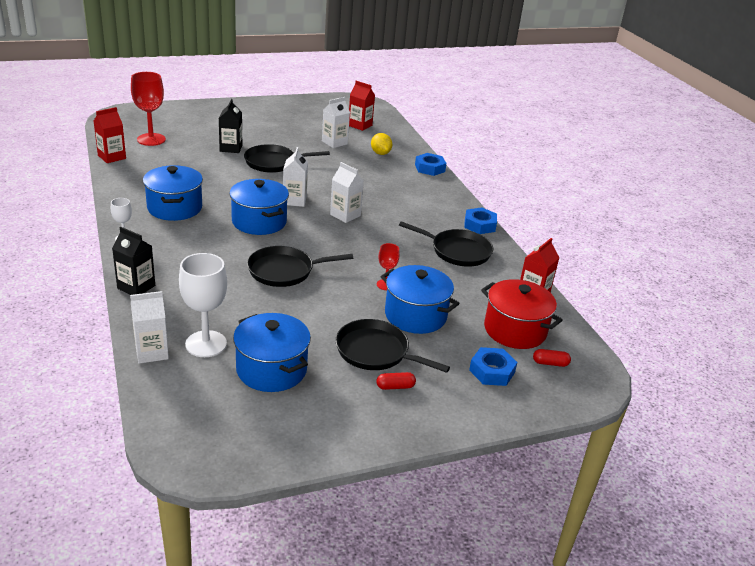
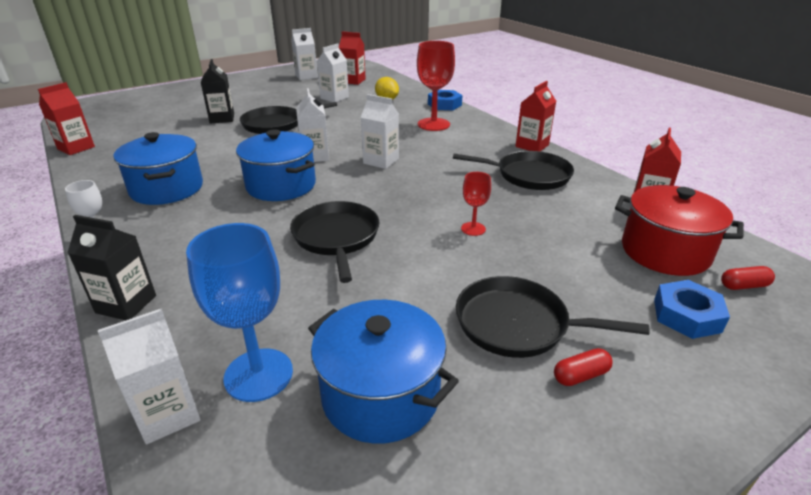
camera: 10 degrees left, 0 degrees up
(151, 139) = (125, 124): red goblet -> red goblet (433, 124)
(206, 344) = (258, 374): white goblet -> blue goblet
(284, 271) = (336, 237): black pan -> black pan turned 105 degrees clockwise
(319, 112) = (306, 76): none -> white carton
(415, 315) = (534, 259): blue pot -> none
(479, 225) = (532, 146): blue nut -> red carton

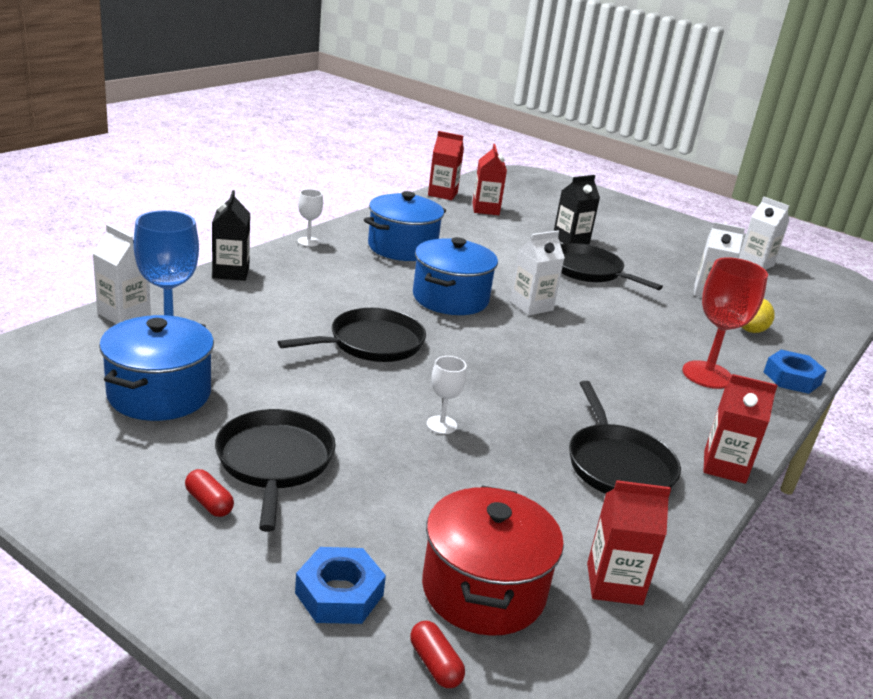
camera: 65 degrees right, 5 degrees down
(353, 81) = (785, 297): red carton -> red carton (485, 209)
(381, 161) = (557, 348): white carton -> none
(473, 229) = (441, 425): red goblet -> white goblet

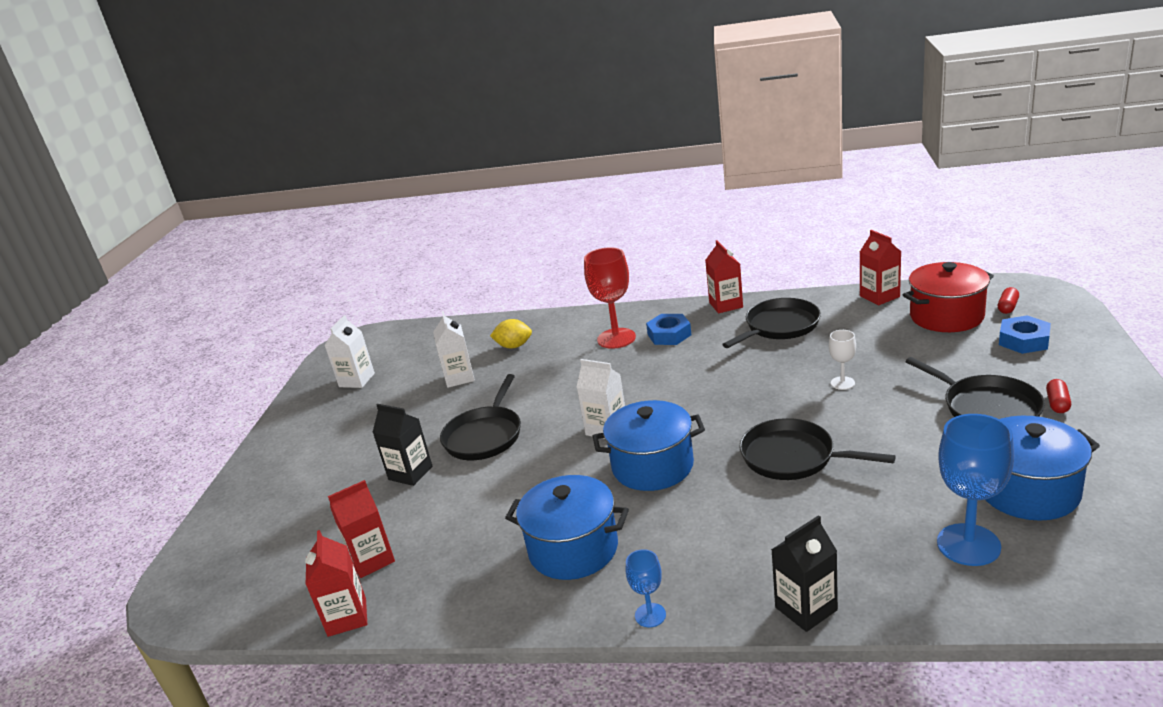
camera: 110 degrees left, 0 degrees up
(124, 314) = (989, 602): white carton -> none
(274, 462) = (987, 408): black pan -> black pan turned 90 degrees counterclockwise
(308, 242) = (650, 615): white goblet -> blue goblet
(791, 378) = (575, 317): blue nut -> blue nut (669, 335)

